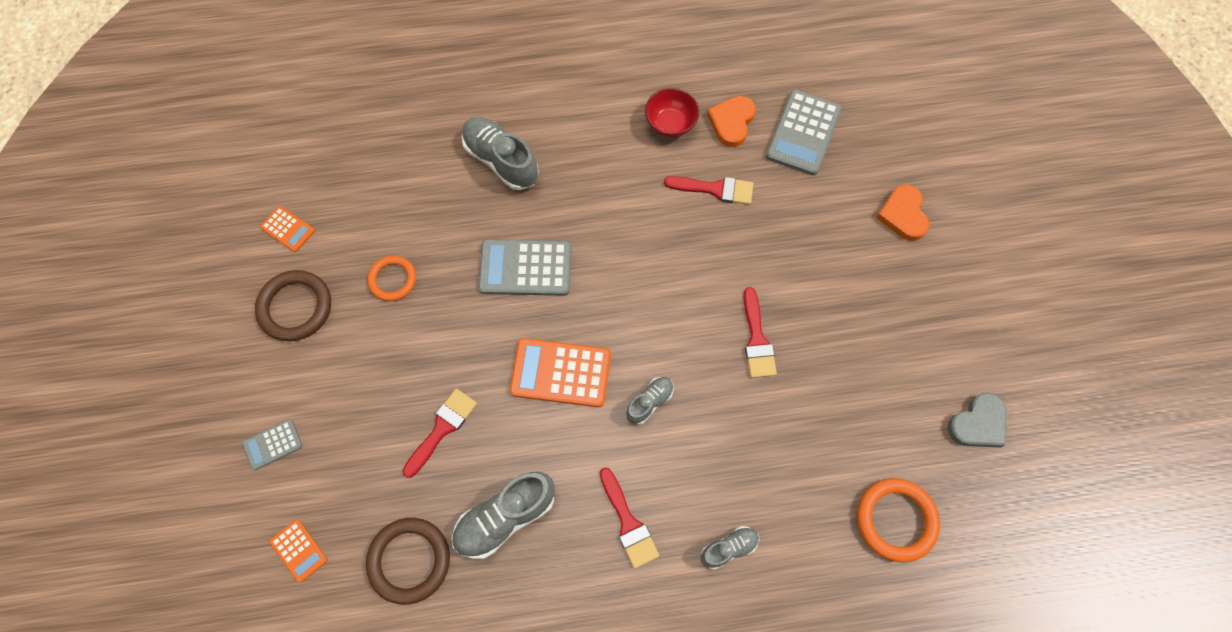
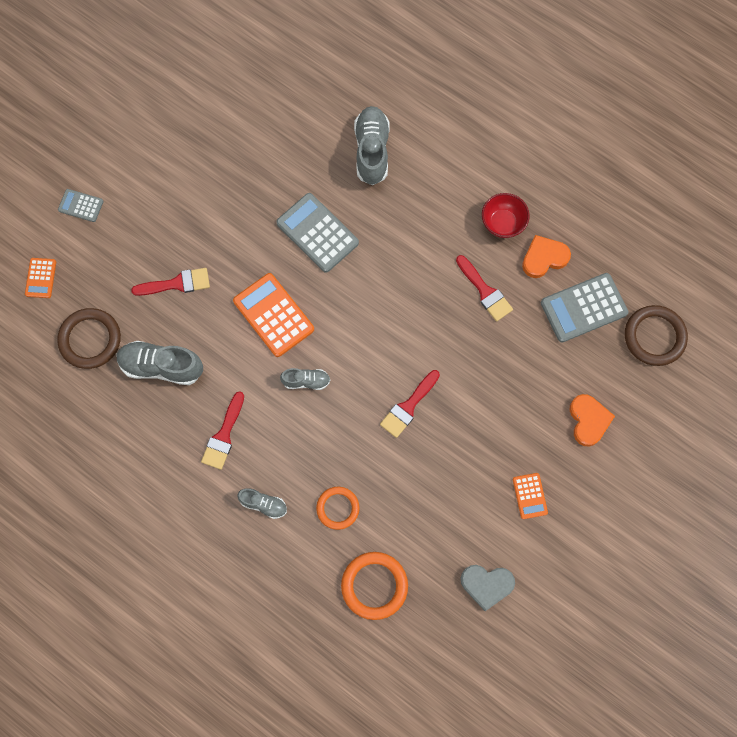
camera: 45 degrees right, 5 degrees up
(288, 229) = (206, 82): orange calculator -> orange calculator (530, 496)
(295, 307) = (166, 135): brown ring -> brown ring (654, 337)
(392, 279) = (235, 168): orange ring -> orange ring (338, 508)
(903, 215) = (588, 420): orange heart -> orange heart turned 135 degrees clockwise

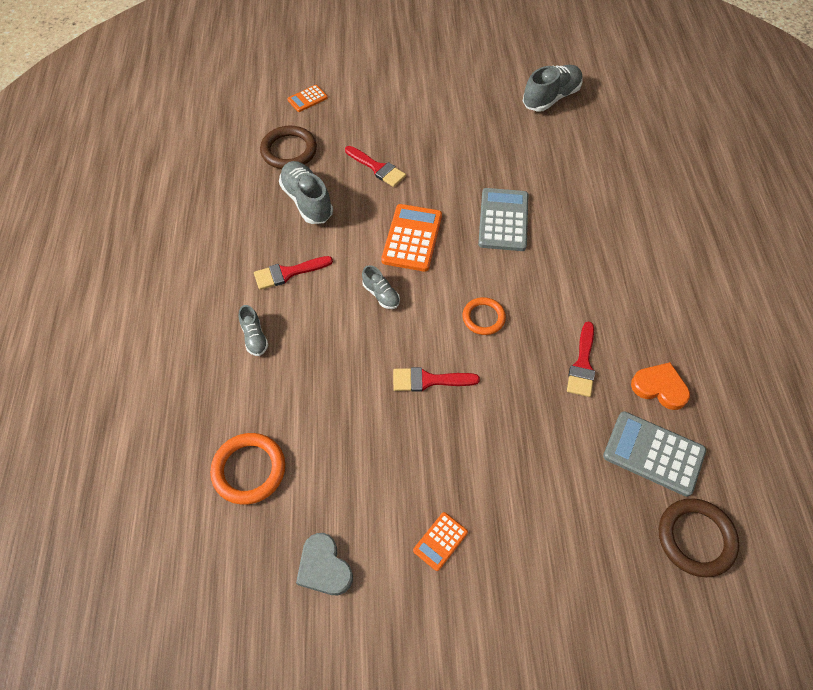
camera: 50 degrees right, 15 degrees down
(81, 206) = (378, 85): grey calculator -> none
(338, 508) = (295, 392): orange ring -> orange ring (483, 318)
(372, 151) = (603, 208): grey shoe -> grey shoe (551, 98)
(503, 223) = (652, 334): red bowl -> none
(588, 420) = (559, 540): orange heart -> none

